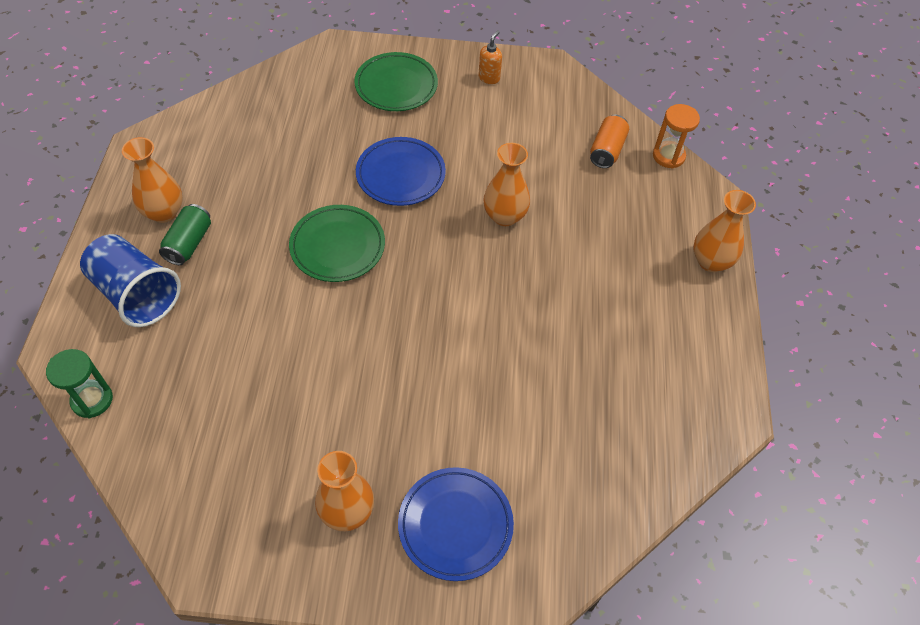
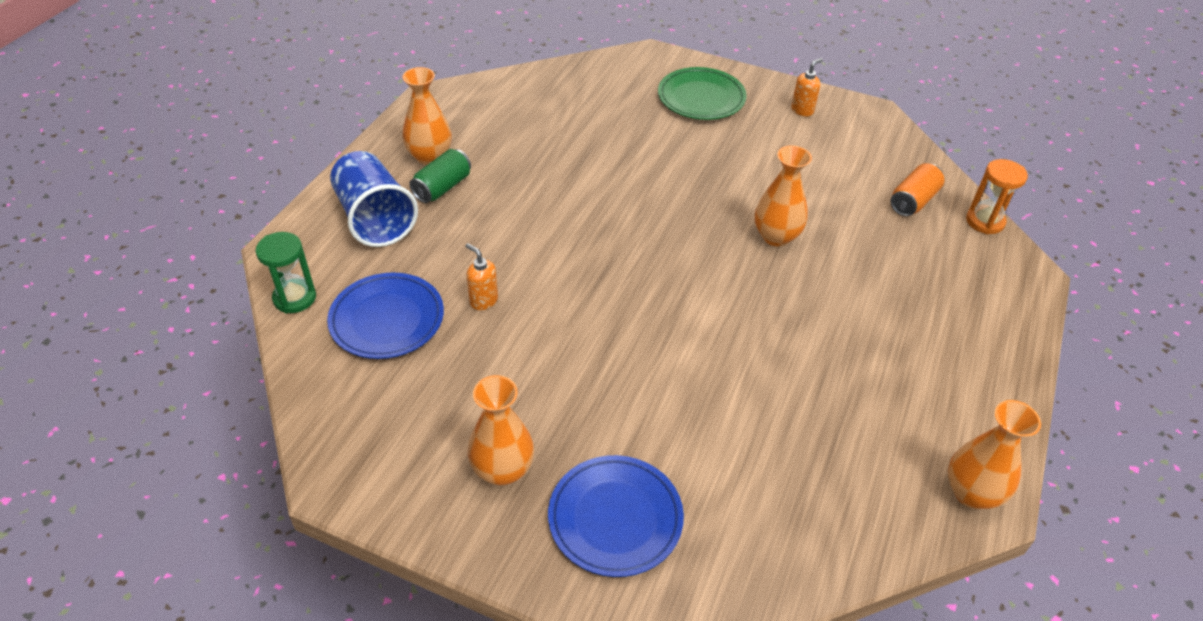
camera: 20 degrees right, 10 degrees down
(271, 352) = (483, 300): none -> orange soap dispenser
(337, 246) = (588, 224): green plate -> none
(400, 175) = (677, 175): blue plate -> blue plate (387, 320)
(711, 261) = (1006, 334): orange vase -> orange vase (971, 493)

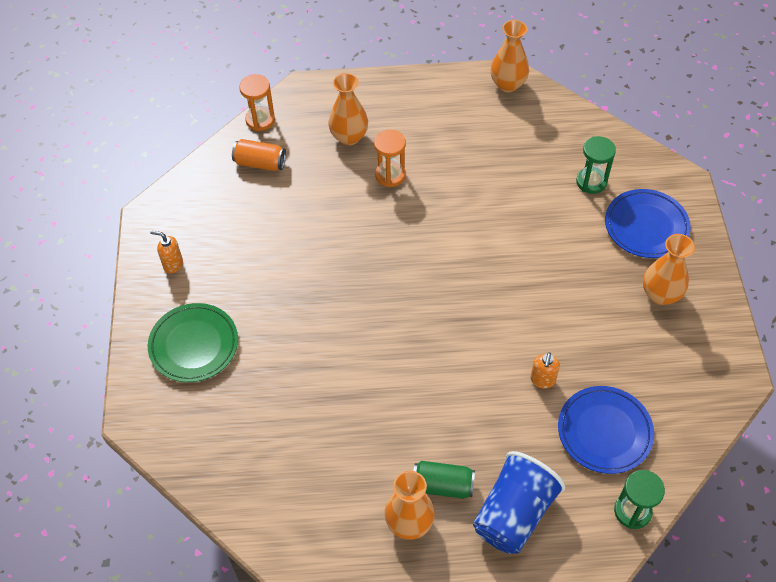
camera: 115 degrees left, 10 degrees up
(729, 497) = (591, 182): none -> green hourglass
(776, 236) = (353, 230): orange vase -> orange vase (349, 137)
(845, 295) = (390, 175): none -> orange hourglass

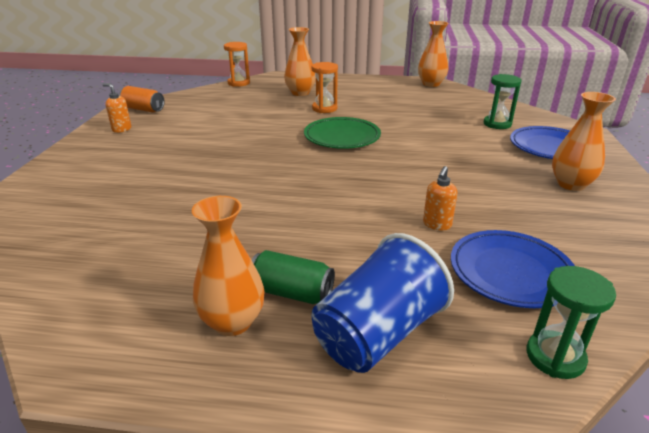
camera: 10 degrees right, 25 degrees down
(194, 345) = (99, 167): green plate -> green plate (342, 137)
(260, 163) = (226, 97): orange can -> orange can (143, 109)

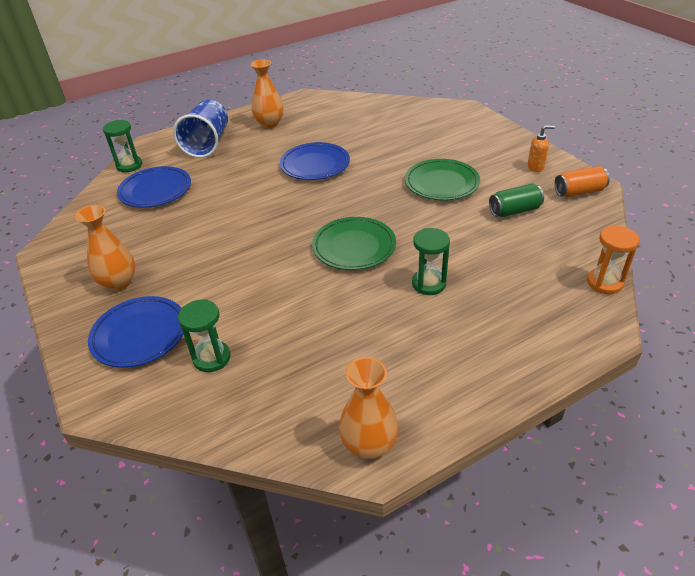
camera: 145 degrees right, 10 degrees up
(204, 147) = (441, 183): none -> green plate
(274, 212) = (315, 165): none -> blue plate
(292, 292) = (257, 140): green can -> green can (514, 211)
(300, 93) = (502, 302): orange vase -> none
(324, 108) = (428, 284): orange hourglass -> green hourglass
(437, 224) = (210, 200): orange soap dispenser -> none

